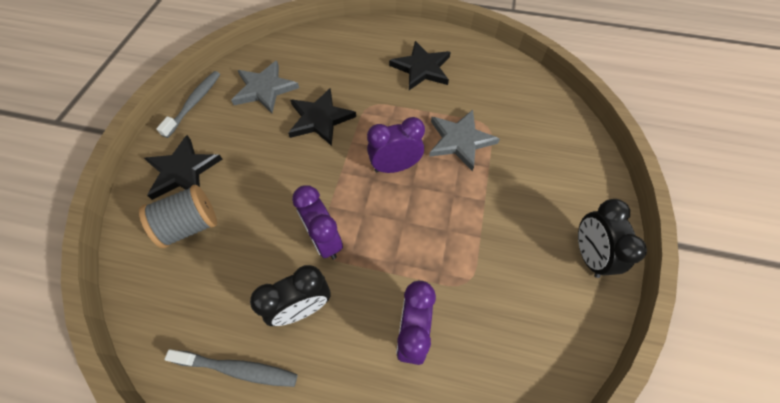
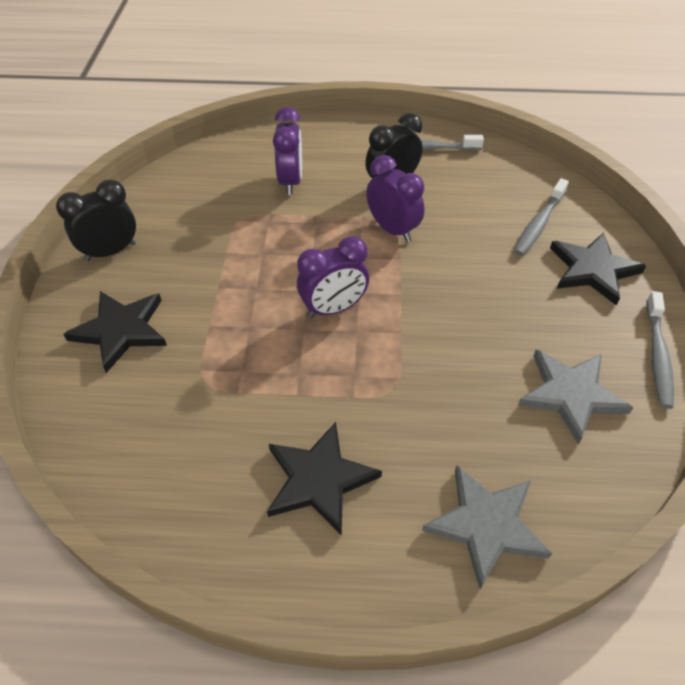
camera: 170 degrees right, 10 degrees down
(190, 225) = (538, 224): grey spool -> grey toothbrush
(320, 119) = (458, 358): black star -> black star (121, 330)
(460, 140) = (247, 354): grey star -> grey star (486, 525)
(588, 255) = (111, 251): black clock -> black clock turned 105 degrees counterclockwise

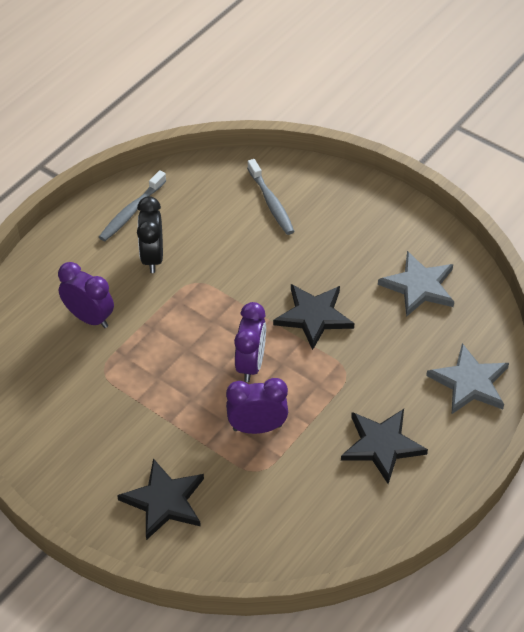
camera: 55 degrees left, 0 degrees up
(111, 251) = (67, 475): black clock -> none
(392, 229) = (203, 286): purple clock -> purple clock (257, 427)
(593, 270) = (336, 206): black star -> black star (314, 316)
(657, 356) = (425, 226): grey toothbrush -> none

